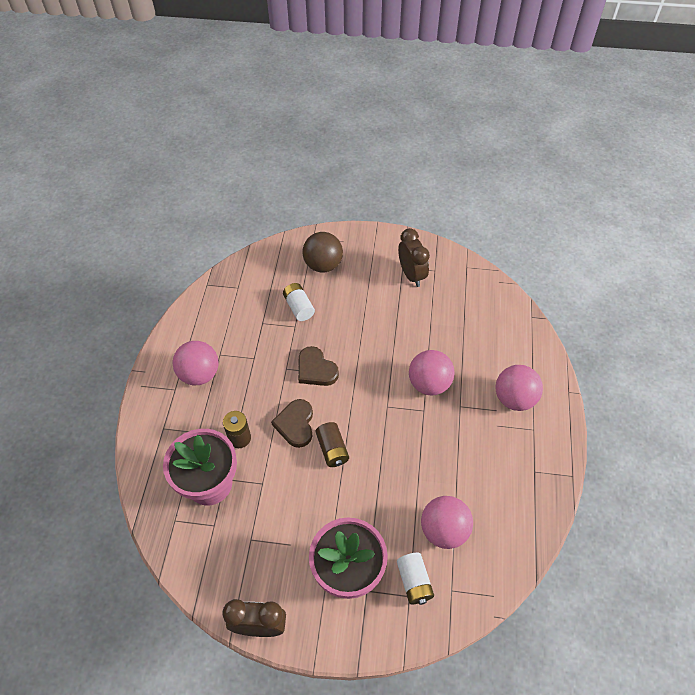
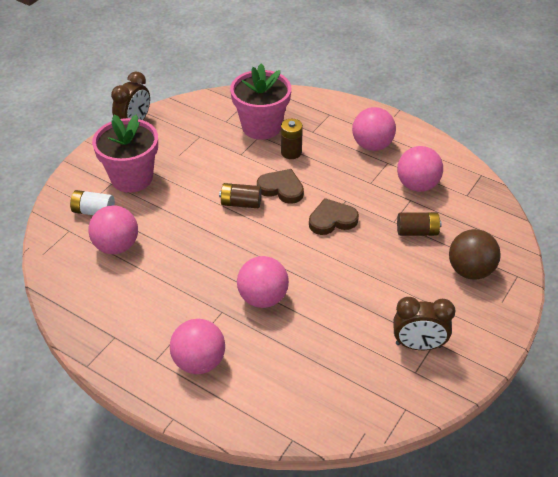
camera: 115 degrees right, 10 degrees down
(241, 323) = (417, 185): none -> pink ball
(299, 307) = (417, 232): white battery -> brown battery

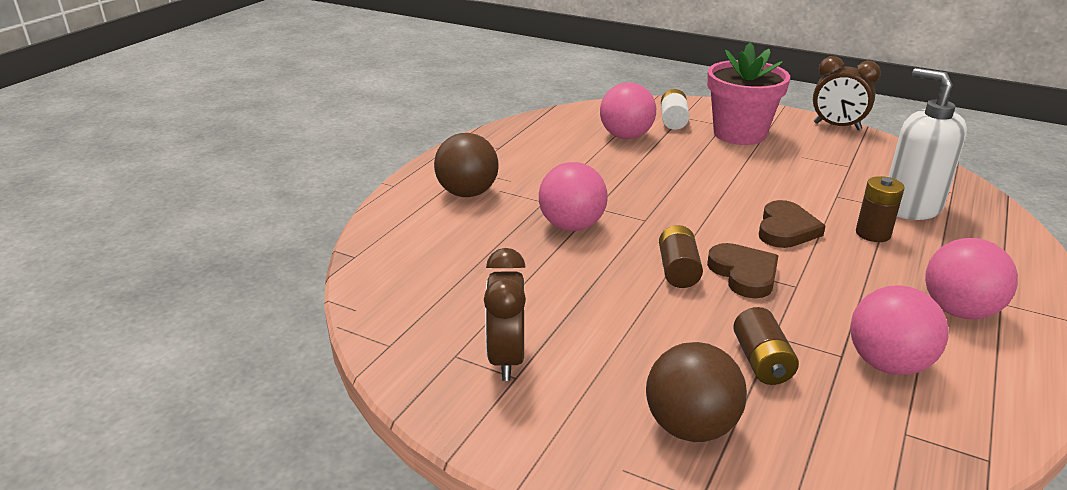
camera: 85 degrees right, 15 degrees down
(199, 362) = (467, 193): pink ball -> brown ball
(241, 203) = (736, 201): brown battery -> brown battery (678, 270)
(261, 127) = (911, 207): pink flower pot -> white soap dispenser

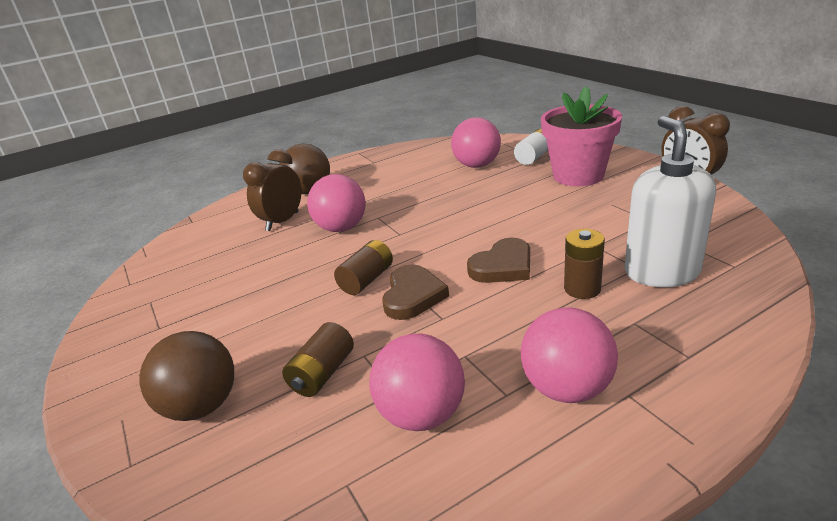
camera: 35 degrees right, 0 degrees up
(506, 359) = (171, 313): brown clock -> brown clock (282, 221)

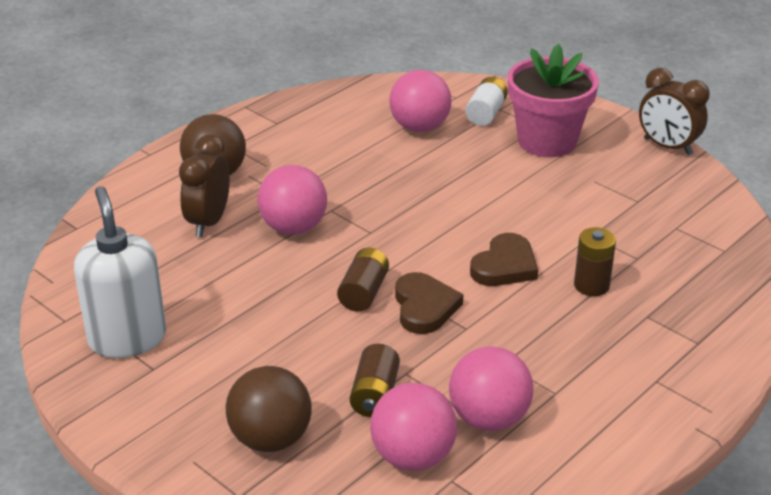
camera: 20 degrees left, 5 degrees up
(567, 388) = (605, 381): pink ball -> pink ball (413, 456)
(661, 272) = (660, 261): white soap dispenser -> white soap dispenser (127, 338)

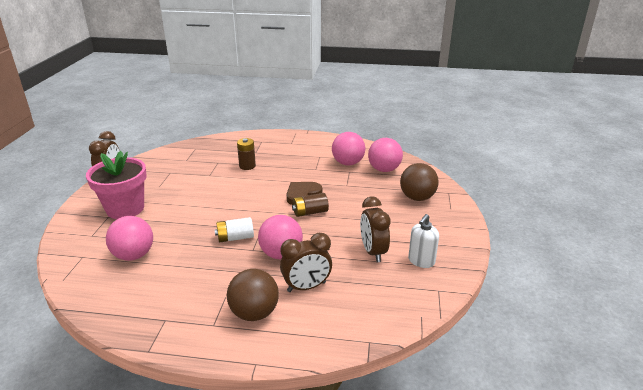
camera: 125 degrees left, 5 degrees down
(127, 338) = (421, 261): white soap dispenser -> white soap dispenser, size x0.61
(200, 305) = (373, 252): none -> brown clock
(375, 395) = (366, 186): brown battery -> none
(486, 113) = (100, 238): white battery -> white battery (235, 238)
(505, 266) = (253, 187): brown heart -> none

